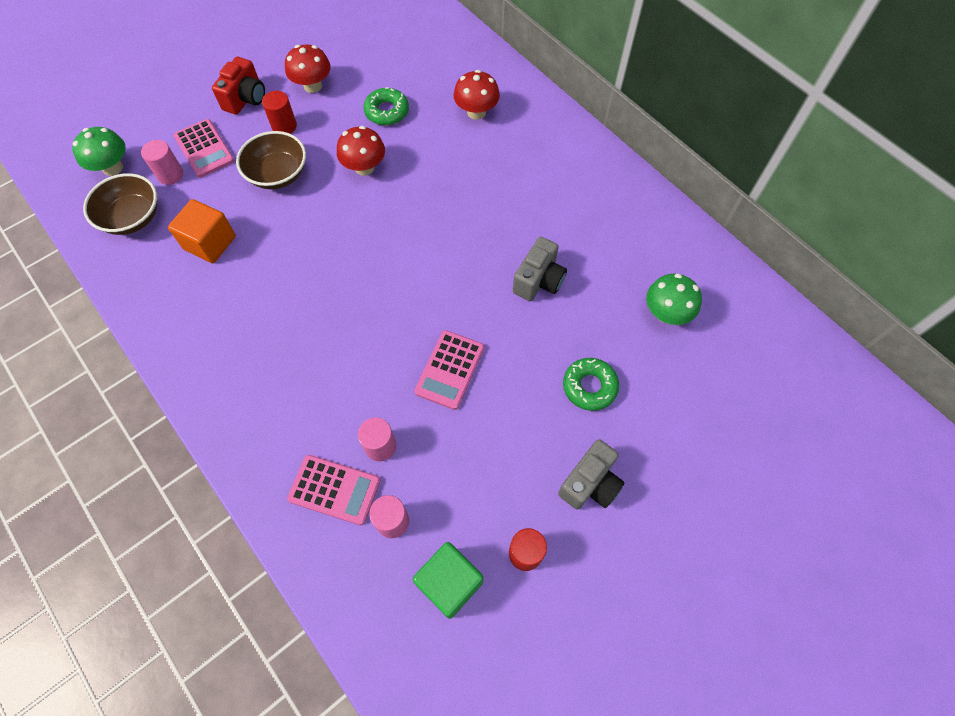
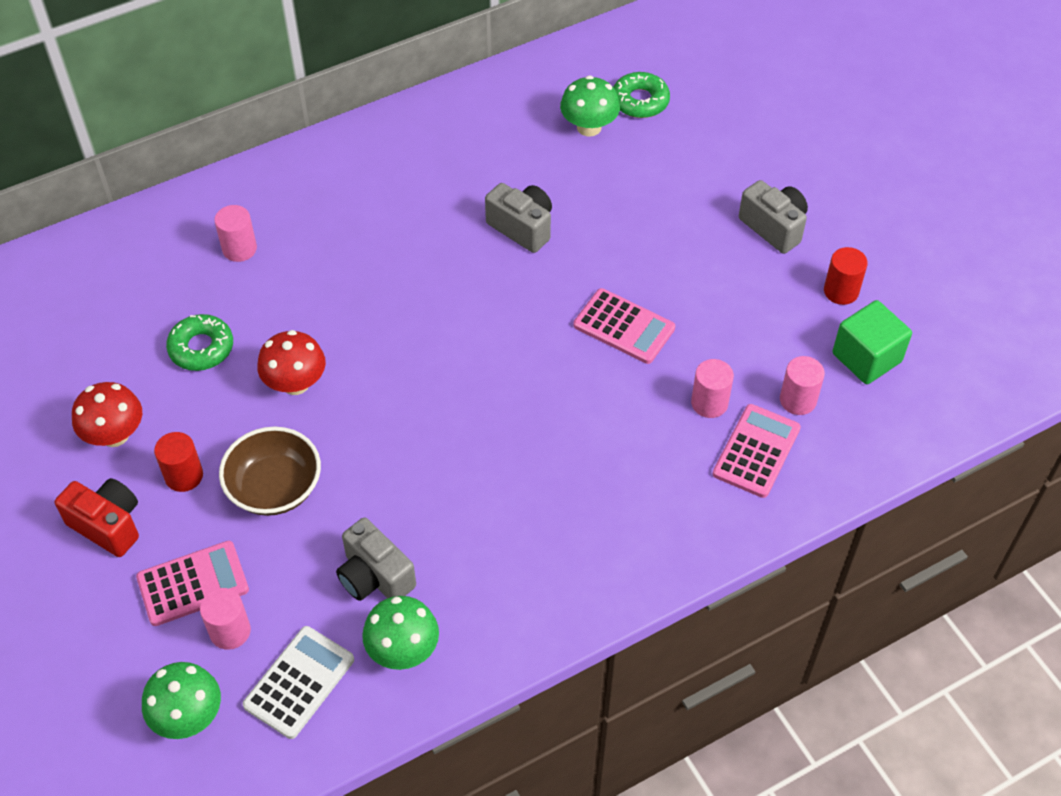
camera: 80 degrees left, 10 degrees down
(132, 217) = (299, 682): brown bowl -> white calculator
(154, 269) = (403, 650): none -> green mushroom
(210, 243) = (375, 577): orange cube -> grey camera
(476, 112) = (239, 249): red mushroom -> pink cylinder
(589, 386) = (665, 207): green donut -> green donut (640, 101)

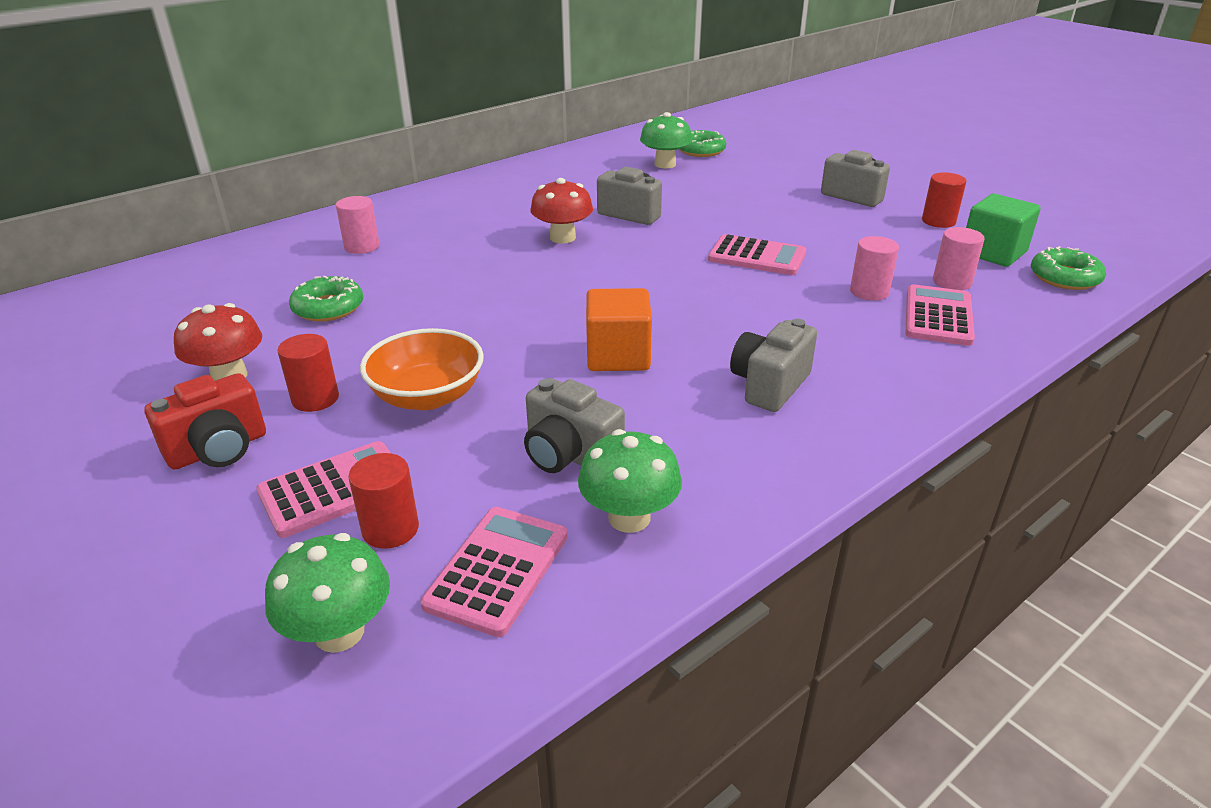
camera: 10 degrees left, 20 degrees down
(108, 525) = (219, 450): red camera -> red camera turned 120 degrees clockwise
(230, 631) = (390, 529): pink cylinder -> red cylinder
(275, 488) = (427, 396): brown bowl -> orange bowl
(295, 383) = (436, 320): red mushroom -> red mushroom (562, 237)
(299, 682) = (497, 570): white calculator -> pink calculator
(445, 460) = (618, 356): none -> orange cube
(562, 521) = (769, 385): none -> grey camera
(914, 410) = (1064, 277): none -> green donut

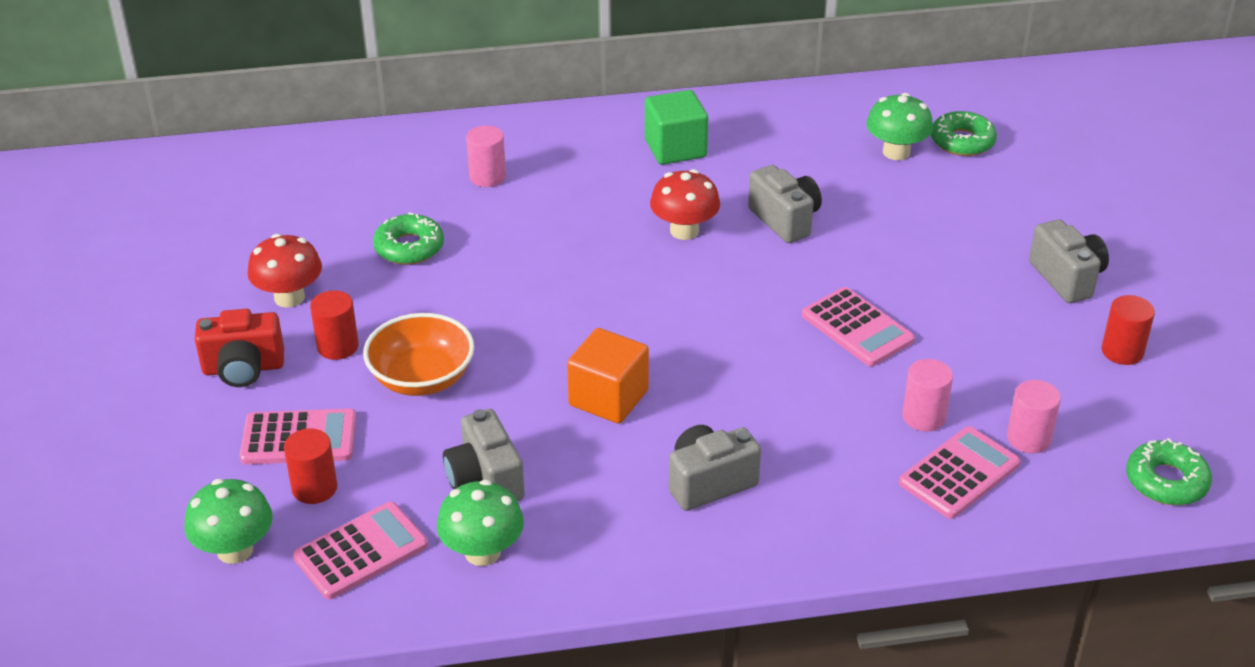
camera: 30 degrees right, 5 degrees up
(993, 253) = (1128, 418): green cube -> green cube (675, 148)

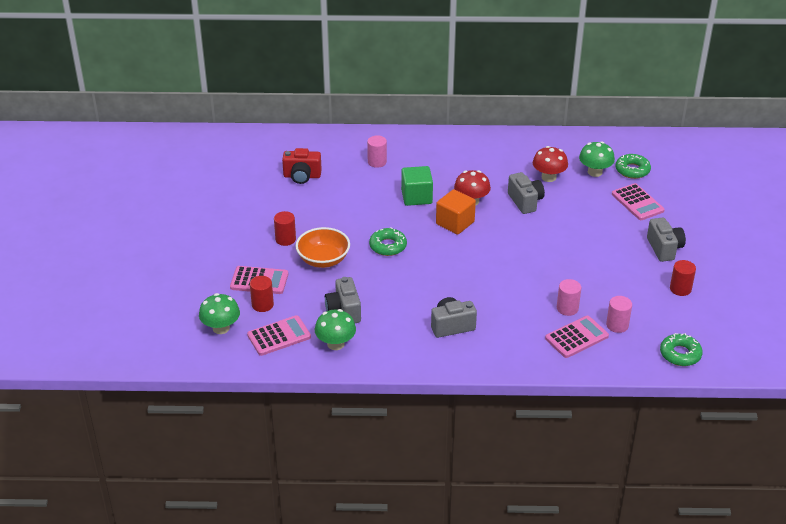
camera: 10 degrees right, 0 degrees up
(243, 369) = (238, 244): red camera -> red camera (302, 176)
(289, 297) = (266, 212): red mushroom -> red mushroom (548, 177)
(409, 247) = (330, 194): green donut -> green donut (388, 246)
(608, 398) = (412, 280): orange cube -> orange cube (455, 223)
(675, 148) = (478, 157): green cube -> green cube (416, 197)
(857, 328) = (546, 261): pink calculator -> pink calculator (637, 202)

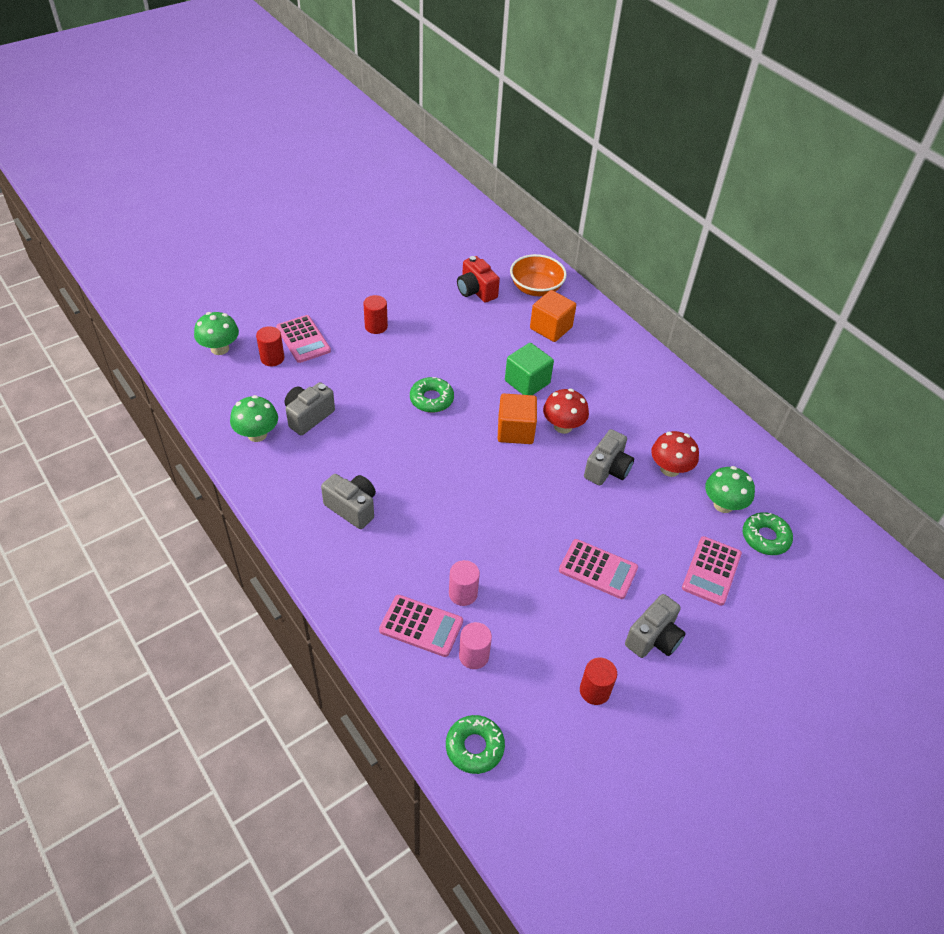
camera: 50 degrees right, 10 degrees up
(279, 336) = (238, 390): pink calculator -> pink calculator (598, 569)
(323, 259) = (370, 365): orange bowl -> orange bowl (536, 288)
(377, 162) = (551, 328): pink cylinder -> orange cube

